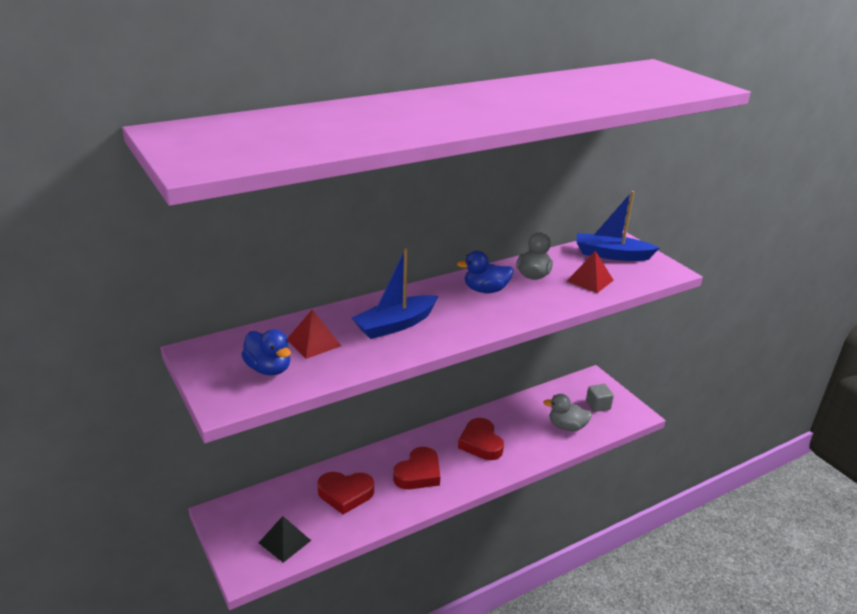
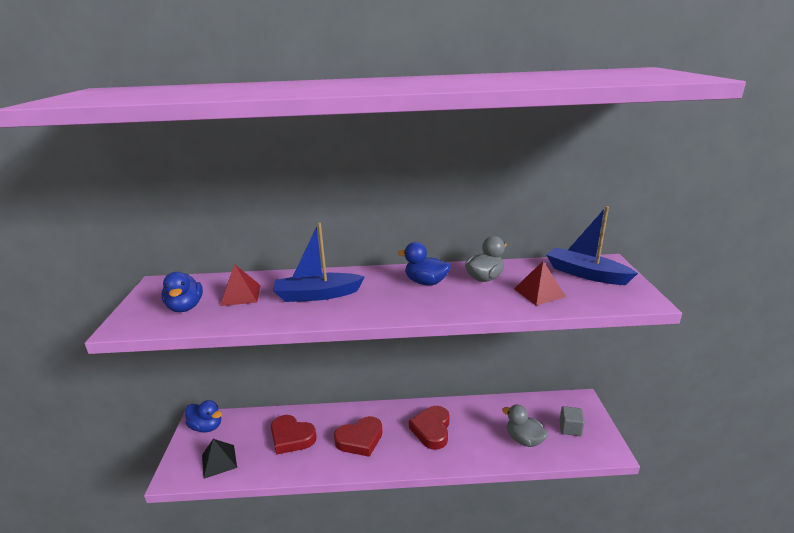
camera: 30 degrees right, 5 degrees down
(235, 515) = (206, 427): none -> blue duck

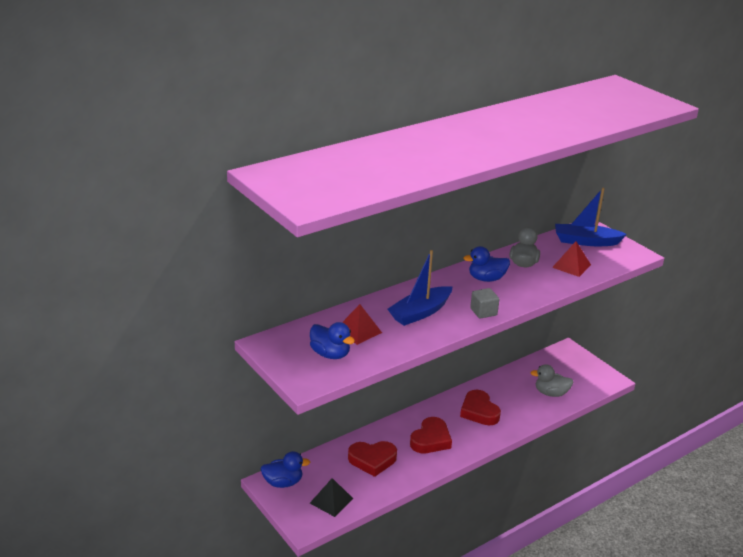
camera: 35 degrees left, 5 degrees up
(570, 428) = (575, 373): grey cube -> grey cube (483, 312)

